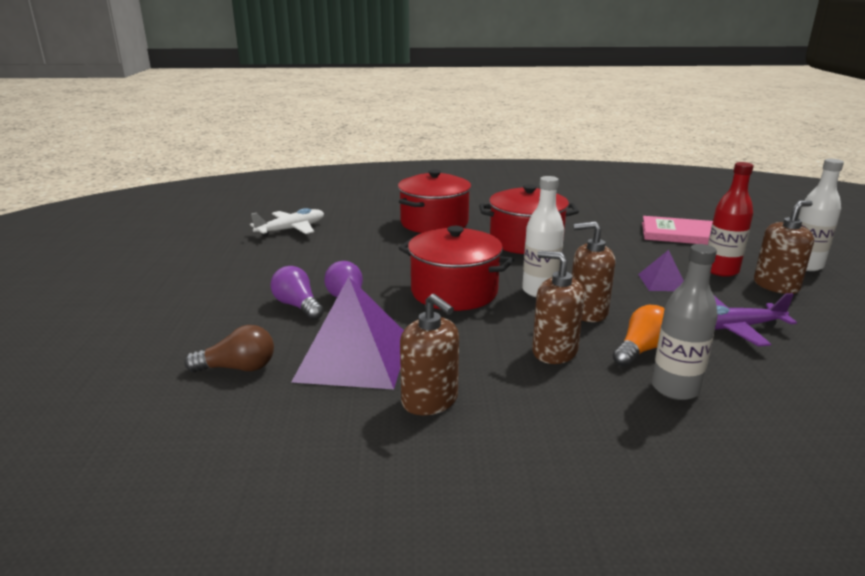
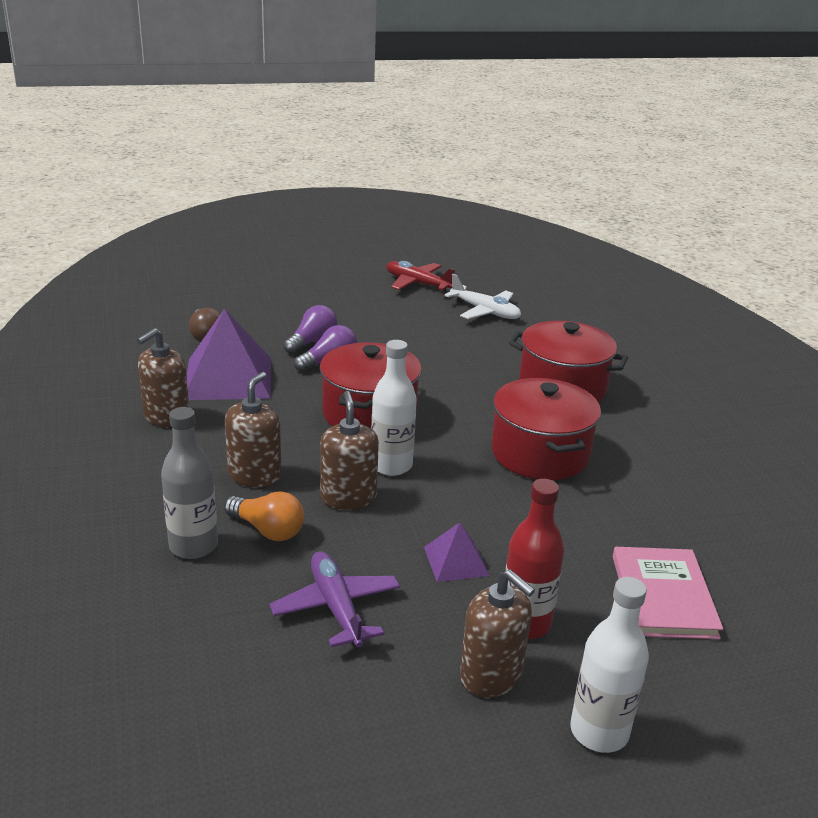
camera: 75 degrees right, 5 degrees up
(208, 247) = (417, 284): none -> red plane

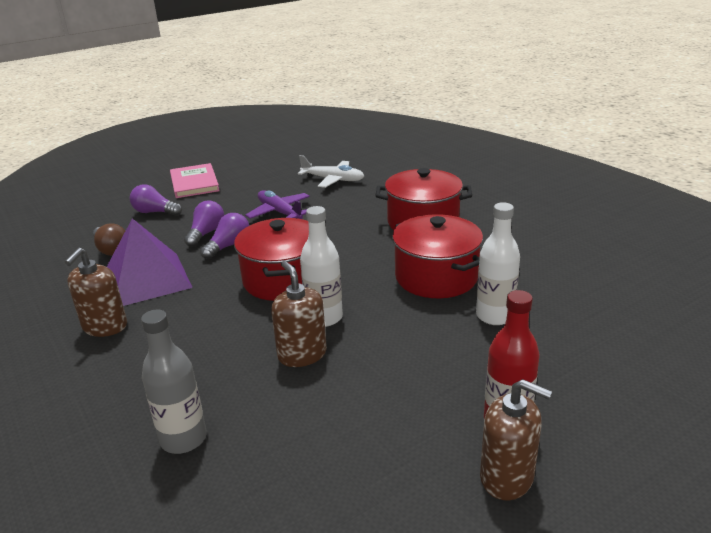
camera: 15 degrees left, 0 degrees up
(255, 475) = (210, 357): brown soap dispenser -> none
(268, 530) = (245, 403): orange light bulb -> none
(269, 305) = (155, 212): none -> purple light bulb
(336, 607) = (342, 457): purple plane -> purple plane (279, 212)
(417, 284) = (269, 170): red plane -> none
(456, 561) = (421, 384): purple pyramid -> none
(599, 732) = (621, 499): white bottle -> white bottle (494, 316)
(663, 596) = (595, 365): pink book -> pink book (194, 183)

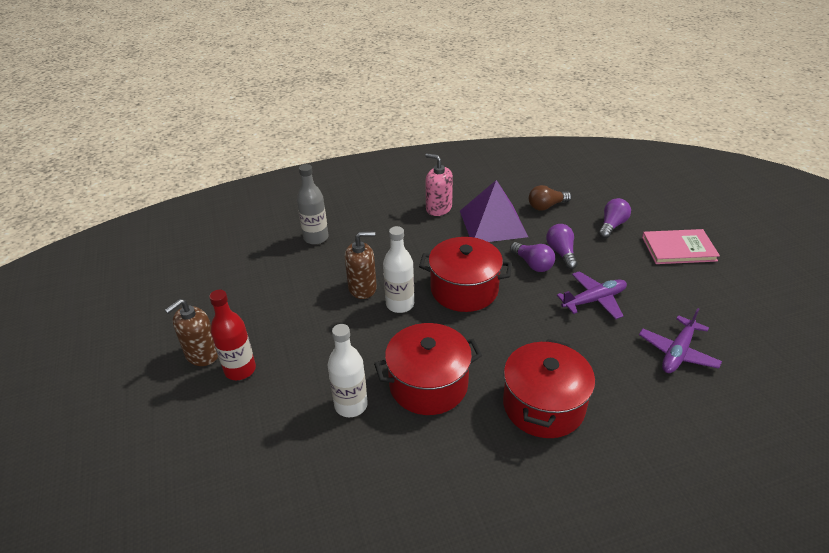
camera: 105 degrees right, 10 degrees up
(105, 326) = (438, 208): brown soap dispenser -> pink soap dispenser
(206, 233) = (561, 253): purple light bulb -> purple light bulb turned 135 degrees counterclockwise
(333, 180) = (677, 352): white plane -> purple plane

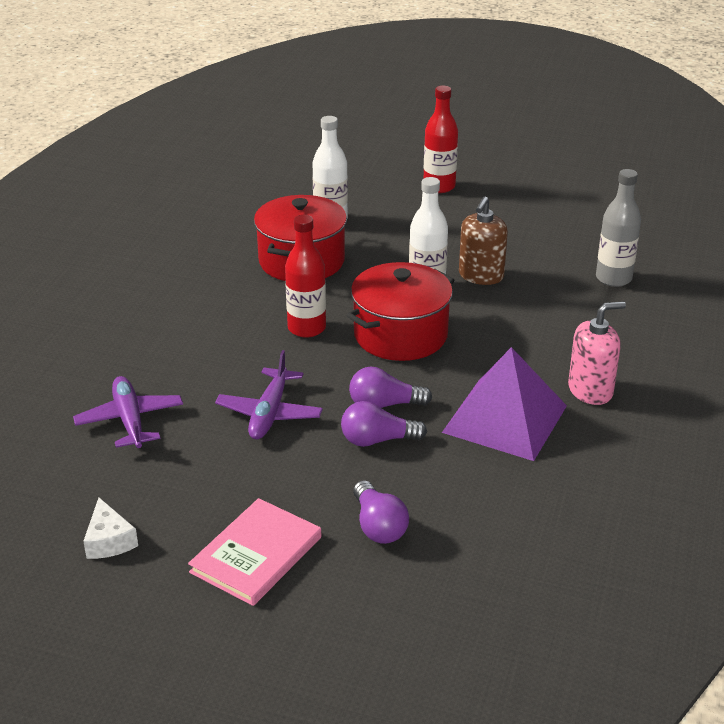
camera: 125 degrees right, 5 degrees down
(202, 354) = (481, 176): brown soap dispenser -> none
(503, 332) = (306, 328): none -> red bottle
(543, 405) = (197, 305): red pot -> none
(546, 206) = (494, 492): brown light bulb -> none
(561, 253) = (377, 440): purple light bulb -> purple light bulb turned 150 degrees clockwise
(746, 297) = (109, 540): none -> white cheese

